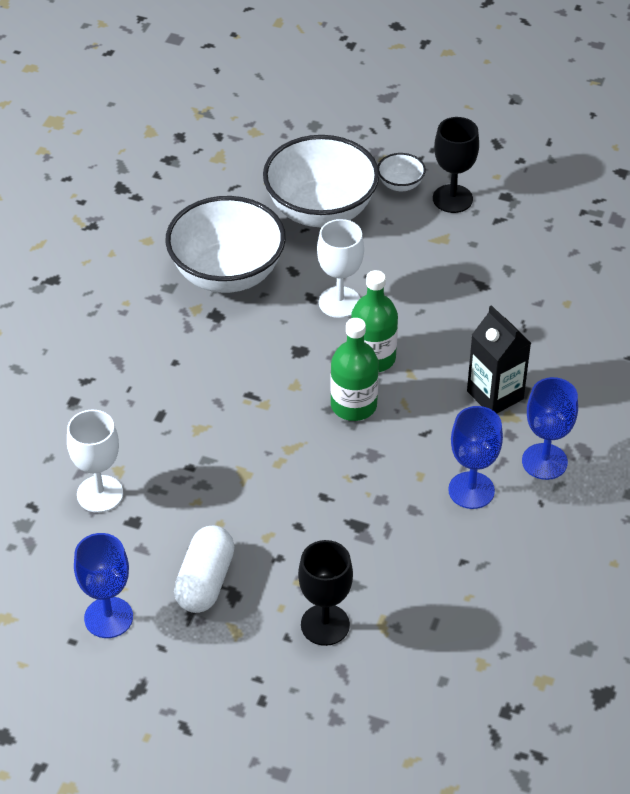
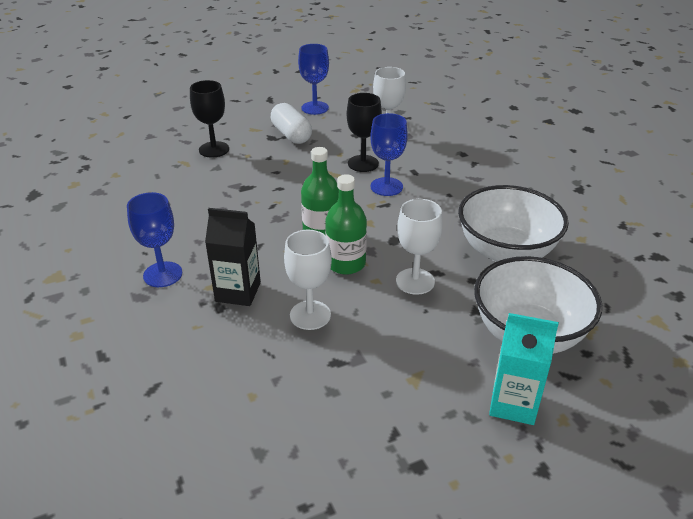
camera: 135 degrees right, 10 degrees down
(400, 184) = (513, 404): white bowl -> turquoise carton
(452, 199) = (456, 424): black goblet -> black goblet (363, 163)
(459, 333) = (310, 315): none -> white goblet
(471, 490) = (197, 234): blue goblet -> blue goblet (386, 187)

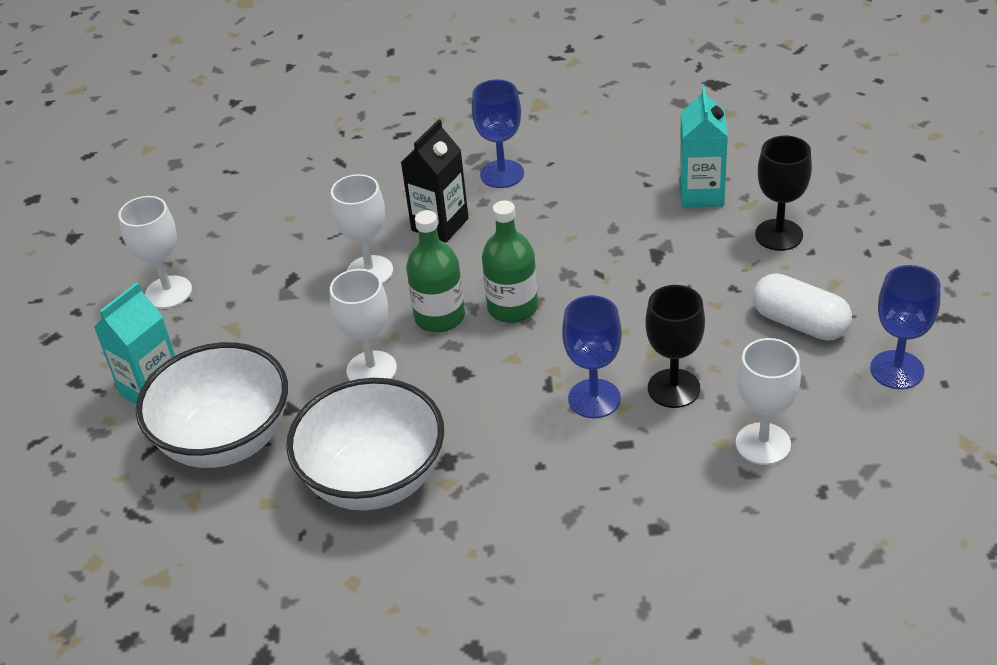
camera: 115 degrees right, 5 degrees up
(175, 181) = (701, 193): none -> turquoise carton
(291, 135) = (800, 323): white capsule -> white capsule turned 45 degrees clockwise
(393, 450) = (168, 292): none -> white goblet

